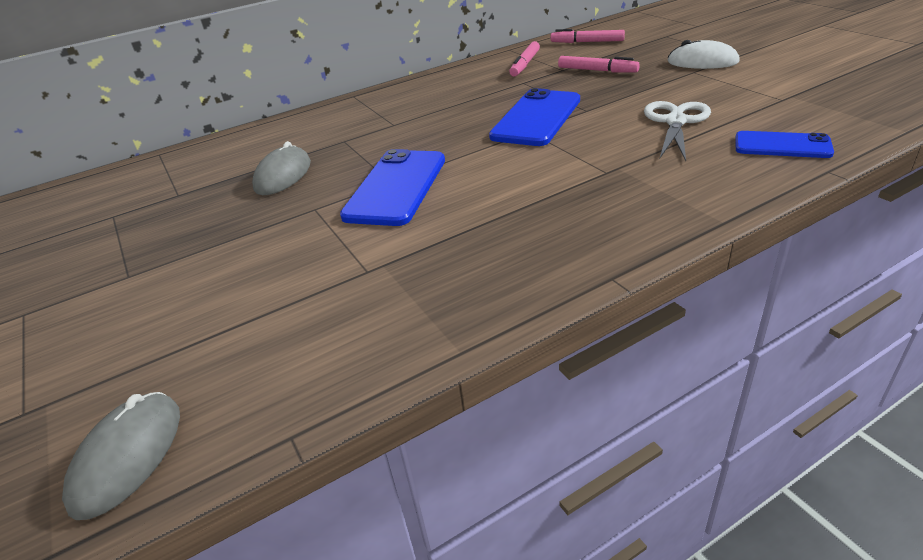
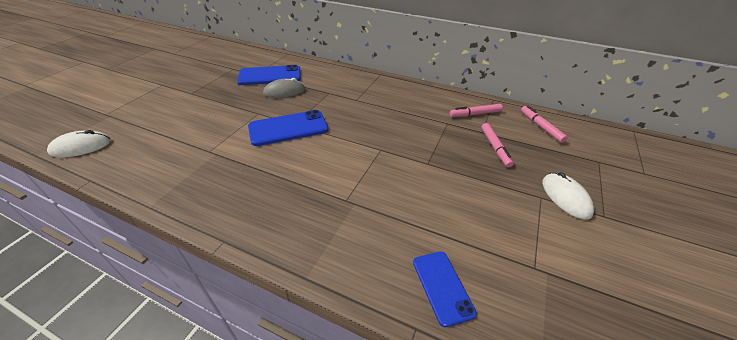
camera: 50 degrees right, 5 degrees up
(127, 456) = (81, 147): grey mouse -> white mouse
(536, 118) = (399, 146): blue phone -> blue phone (270, 76)
(675, 122) = (441, 212): white scissors -> none

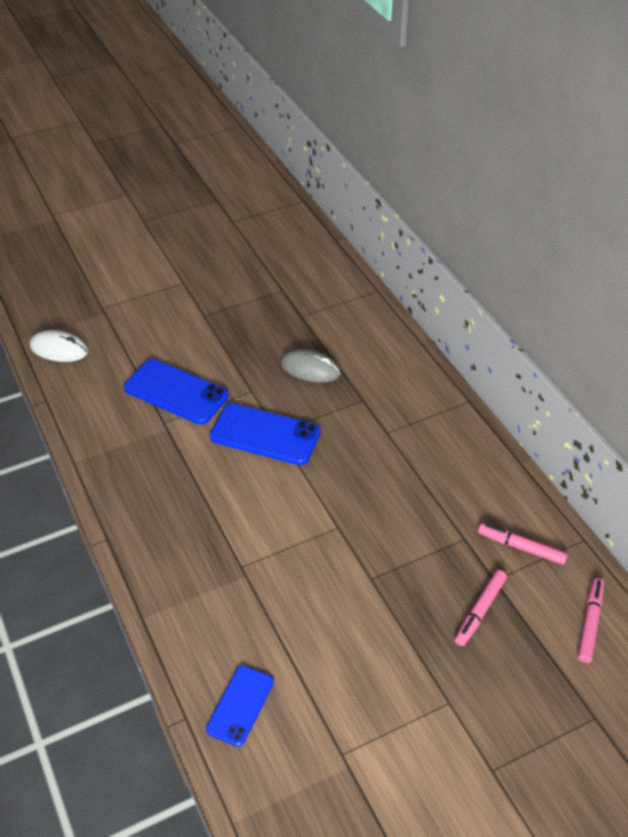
camera: 40 degrees right, 5 degrees up
(270, 76) = (316, 328): blue phone -> blue phone (176, 392)
(565, 197) = (478, 722): white mouse -> none

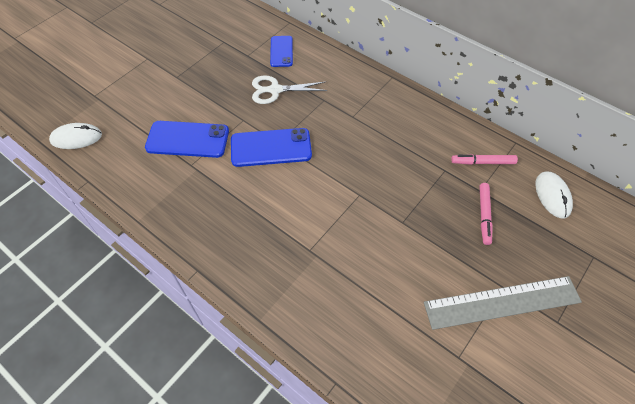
camera: 25 degrees left, 10 degrees up
(240, 705) = (369, 354): blue phone -> blue phone (281, 51)
(310, 368) = (275, 90): grey mouse -> white scissors
(435, 718) = (502, 302): none -> grey ruler
(589, 623) = (552, 196): pink marker -> white mouse

